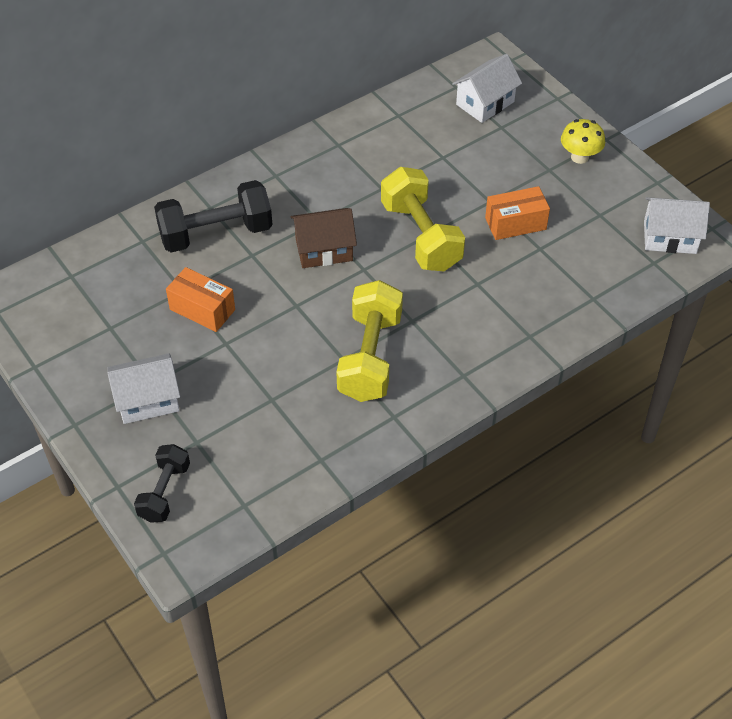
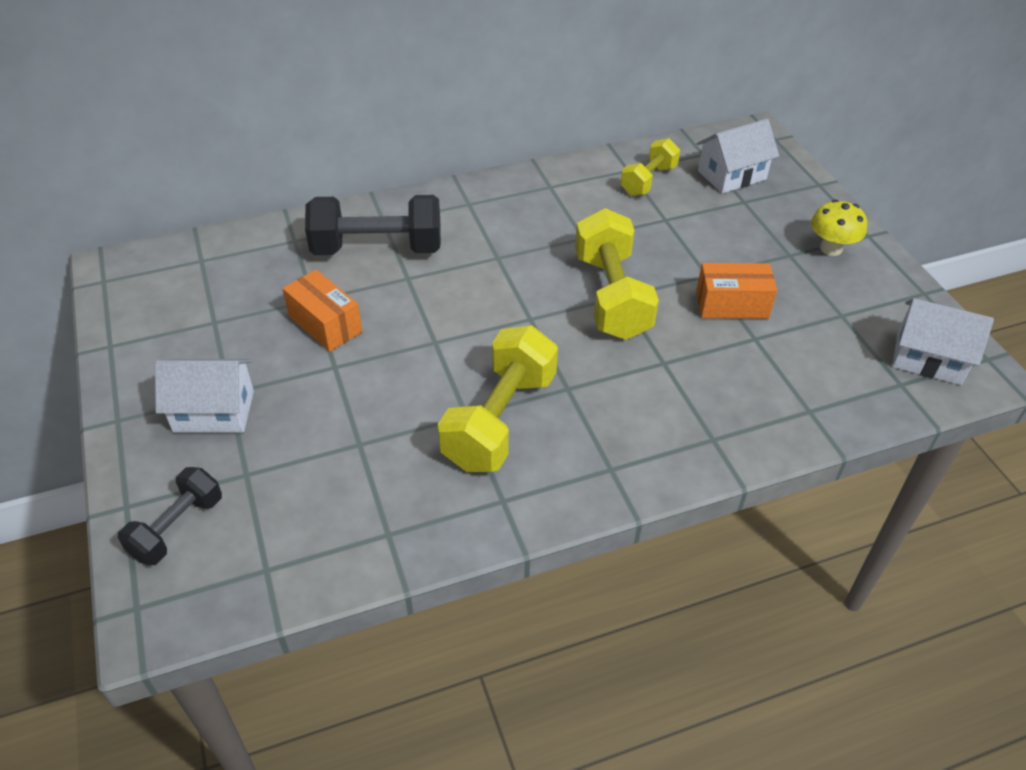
camera: 15 degrees right, 5 degrees down
(324, 250) = (492, 289): brown house -> none
(418, 122) = (648, 180): none -> yellow dumbbell

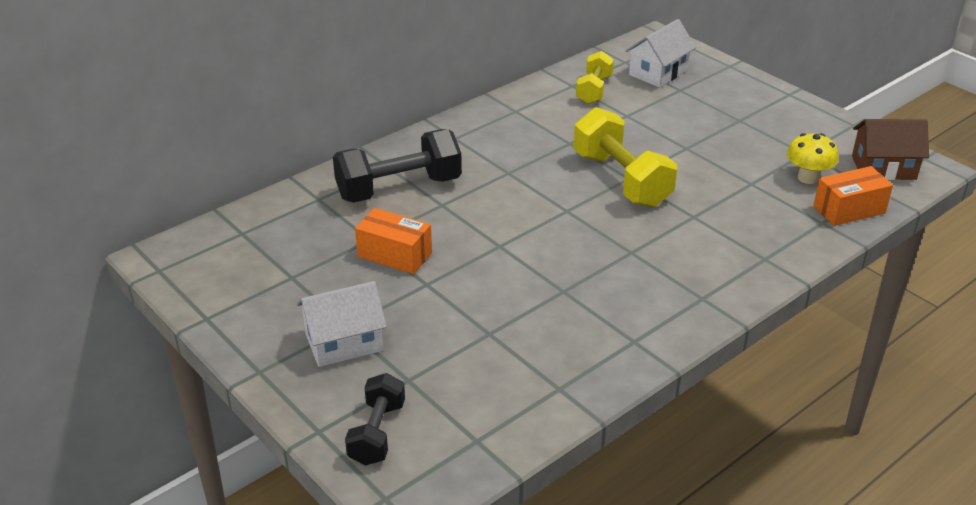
camera: 20 degrees left, 10 degrees down
(500, 420) = (593, 287): yellow dumbbell -> none
(732, 305) = (718, 164): orange box -> orange box (849, 210)
(831, 248) = (767, 109): yellow mushroom -> yellow mushroom (807, 178)
(928, 358) = (883, 167): white house -> brown house

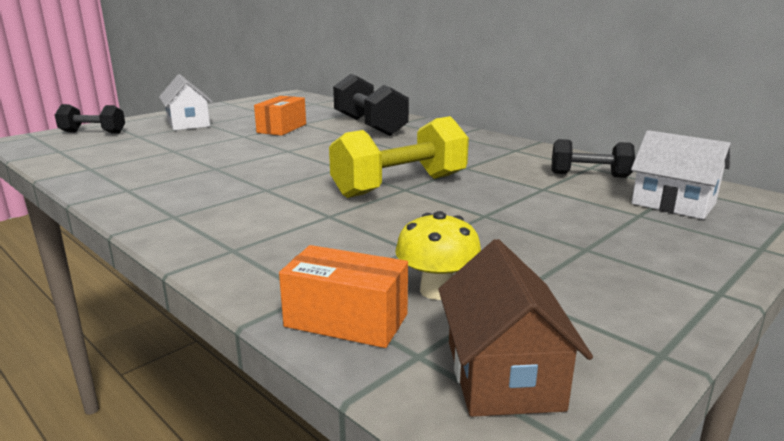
camera: 85 degrees right, 15 degrees down
(594, 90) = (589, 175): yellow dumbbell -> black dumbbell
(849, 210) = (346, 320): orange box -> orange box turned 45 degrees counterclockwise

